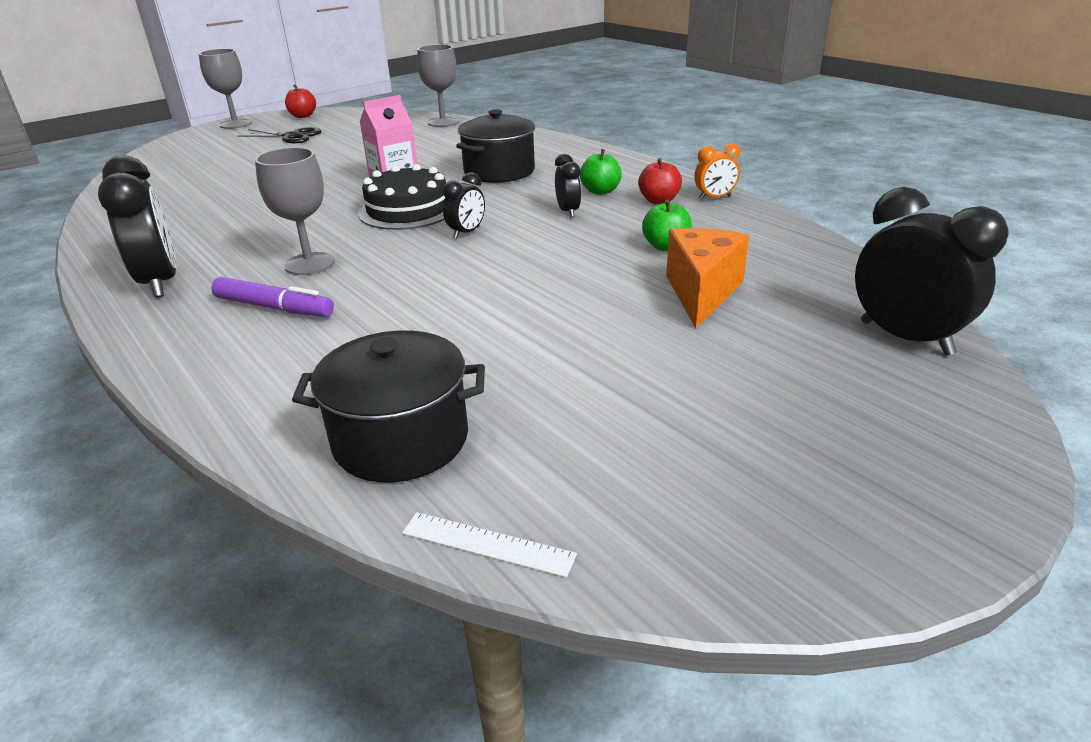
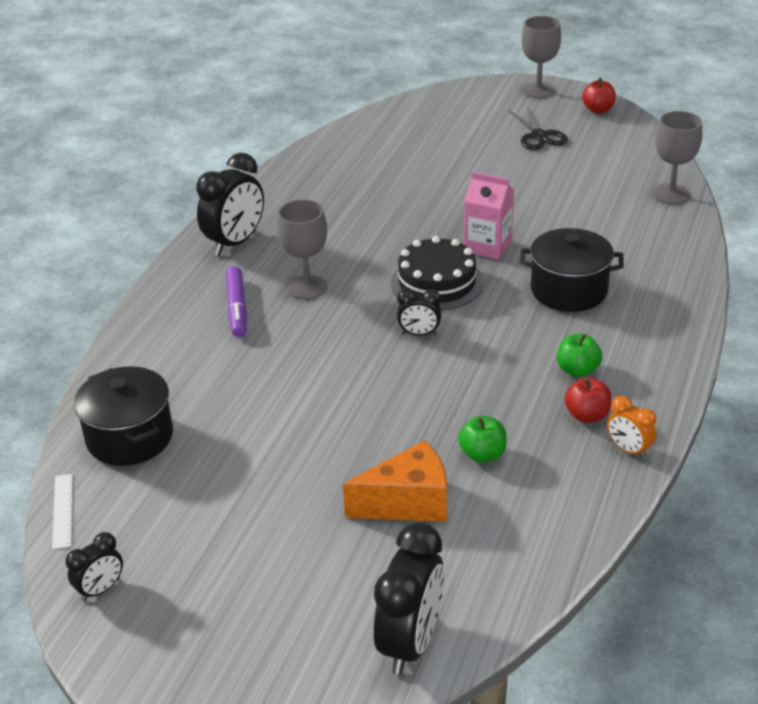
camera: 60 degrees right, 5 degrees up
(568, 212) = (510, 370): black clock -> black clock (100, 589)

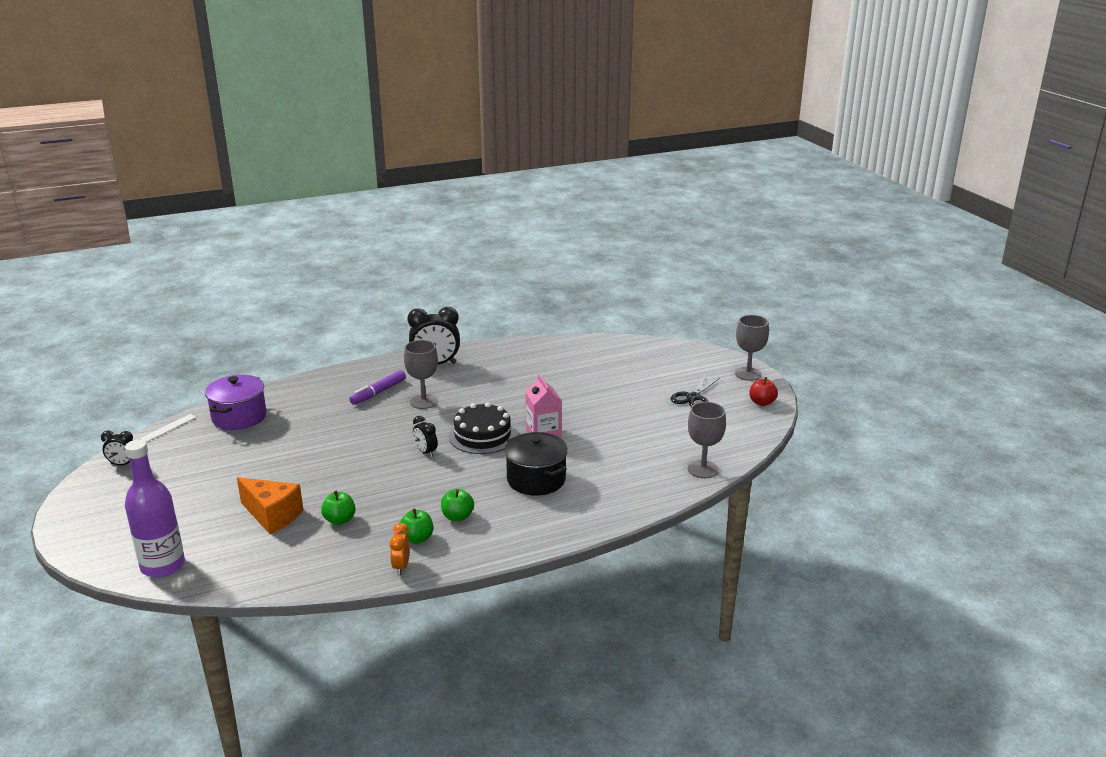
camera: 45 degrees right, 10 degrees down
(130, 437) = (239, 417): black pot -> purple pot
(410, 642) = (163, 566): black clock -> purple bottle
(587, 415) = (417, 538): red apple -> green apple

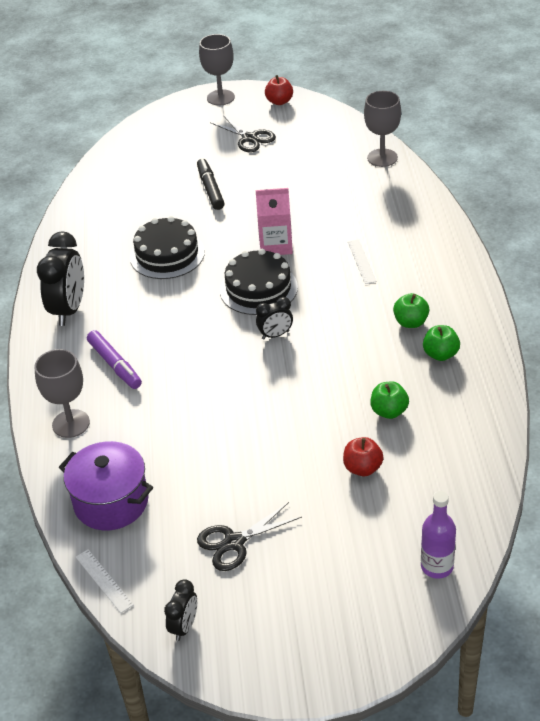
camera: 70 degrees left, 15 degrees up
(163, 566) = (437, 566): purple bottle -> purple bottle, size x0.63
(197, 471) = (234, 542): none -> black scissors
(272, 516) = (362, 468): orange cheese -> red apple
(401, 566) = (485, 369): orange clock -> none
(423, 402) = (159, 327): grey goblet -> grey goblet (71, 423)
(513, 389) = (167, 254): none -> black cake
(536, 479) = (361, 261): black pot -> white ruler
(608, 392) = (210, 189): none -> black marker

